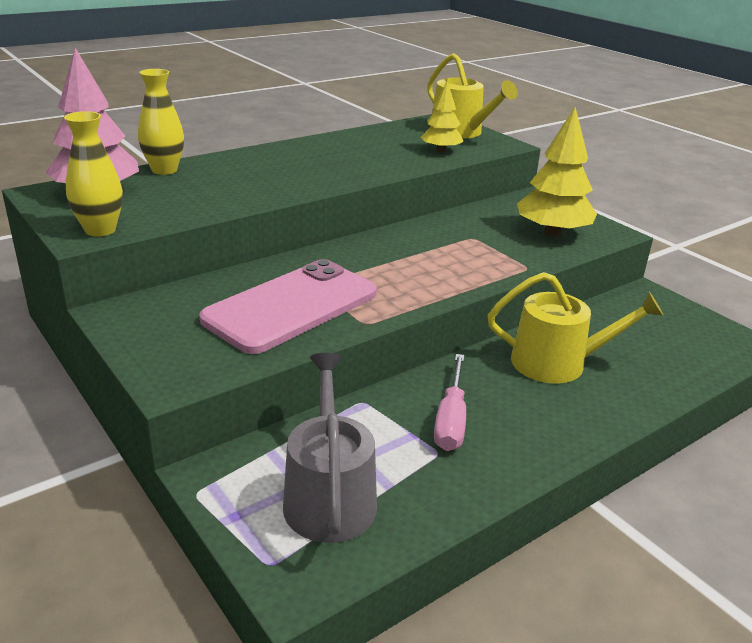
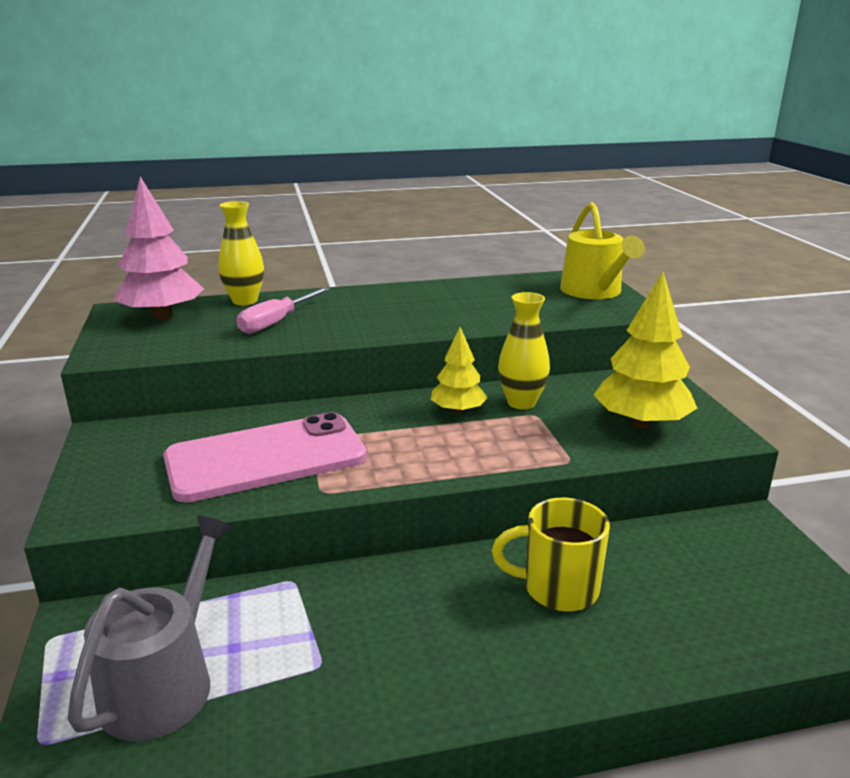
camera: 25 degrees right, 5 degrees down
(100, 230) = (124, 351): yellow vase -> yellow vase (521, 403)
(441, 151) = (548, 310): yellow tree -> yellow tree (458, 411)
(451, 420) = (369, 628): pink screwdriver -> pink screwdriver (277, 322)
(557, 363) = (557, 588): yellow watering can -> yellow mug

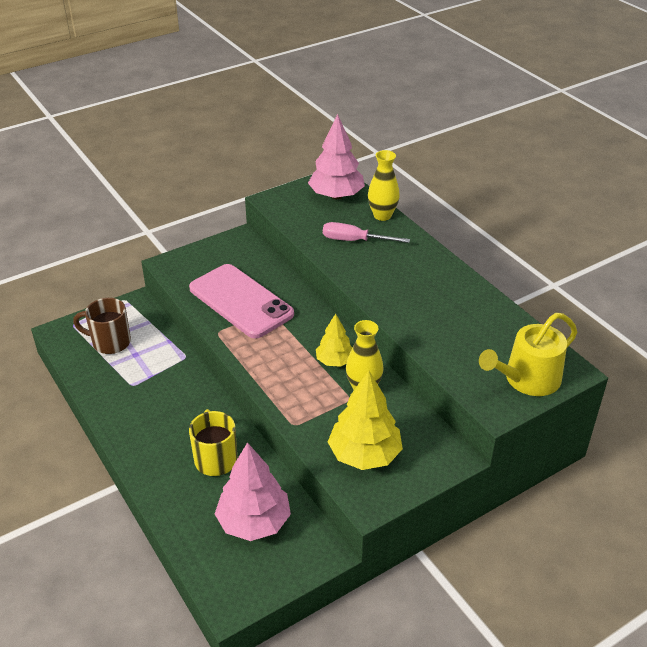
camera: 70 degrees right, 15 degrees up
(164, 682) = (110, 342): grey watering can -> brown mug
(697, 572) = (254, 522): none -> pink tree

